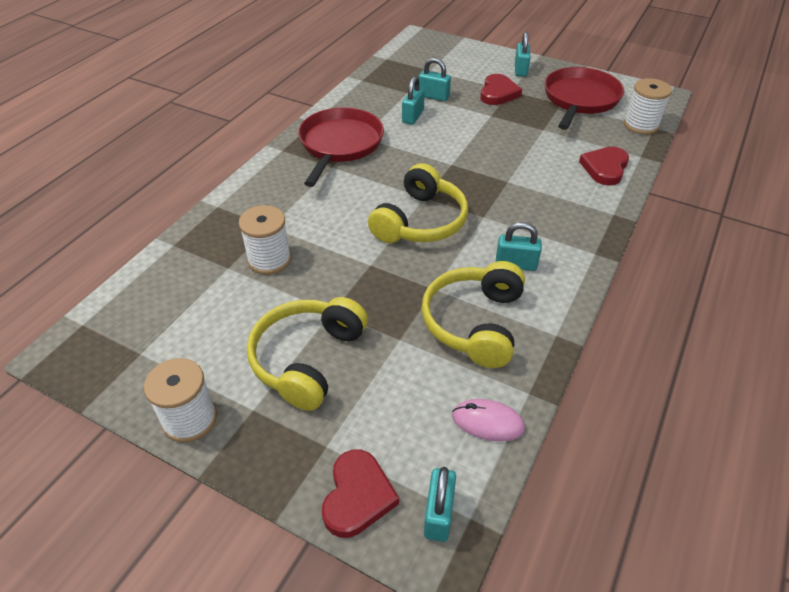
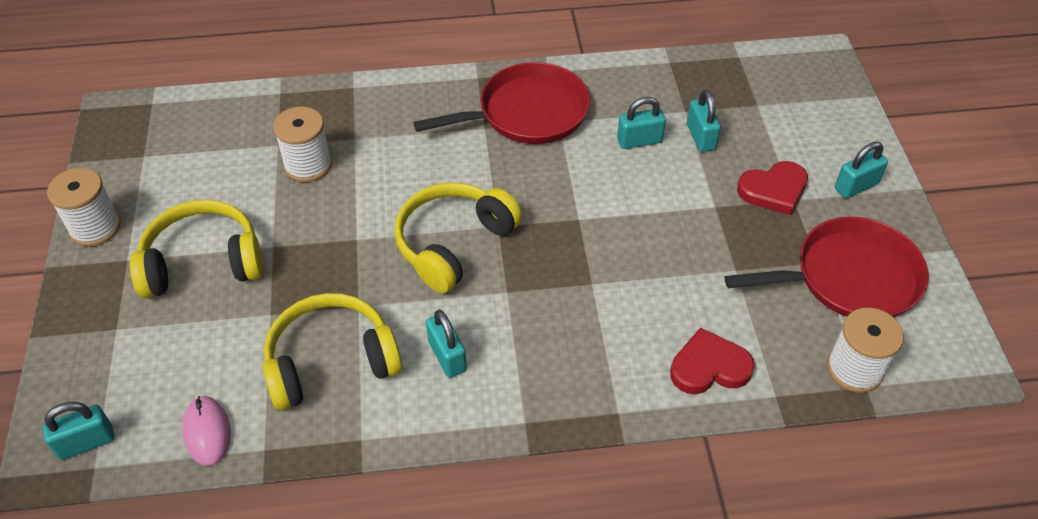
camera: 55 degrees right, 5 degrees up
(357, 496) = (77, 377): red heart -> none
(420, 221) = (453, 243): yellow headphones -> yellow headphones turned 135 degrees clockwise

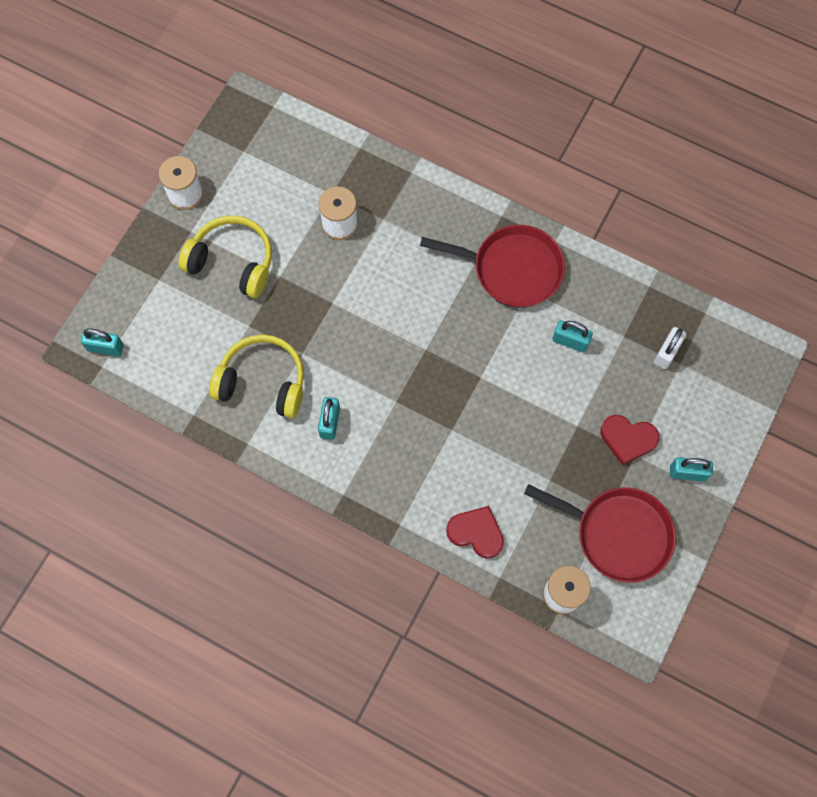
camera: 35 degrees right, 20 degrees up
(207, 432) = (170, 383): pink mouse -> none
(453, 243) = (388, 345): yellow headphones -> none
(700, 137) = (615, 365): turquoise padlock -> none
(737, 103) = (666, 353): none -> white padlock

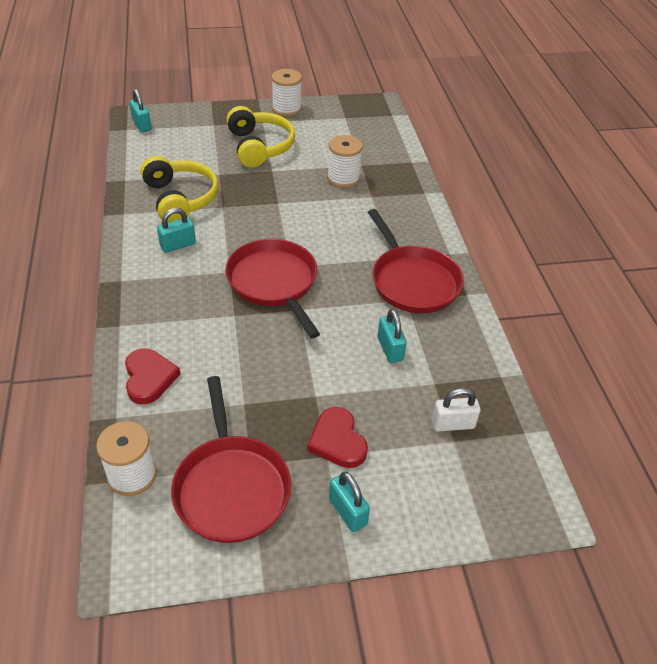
camera: 50 degrees right, 25 degrees down
(436, 375) = (274, 282): none -> red pan

